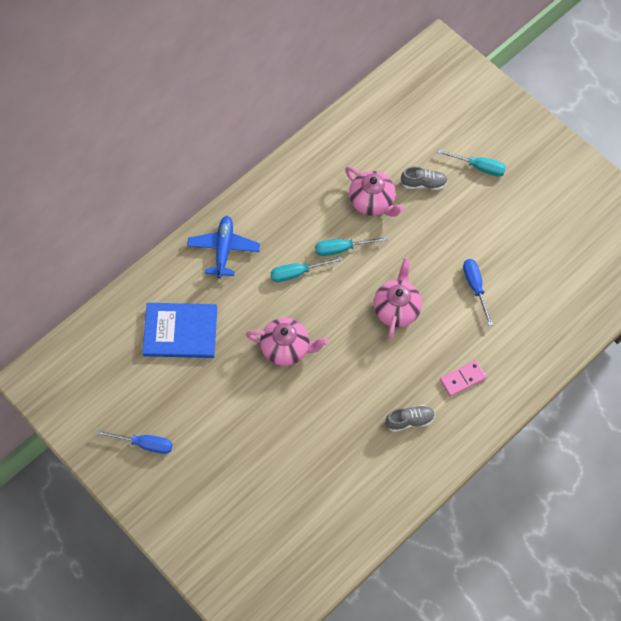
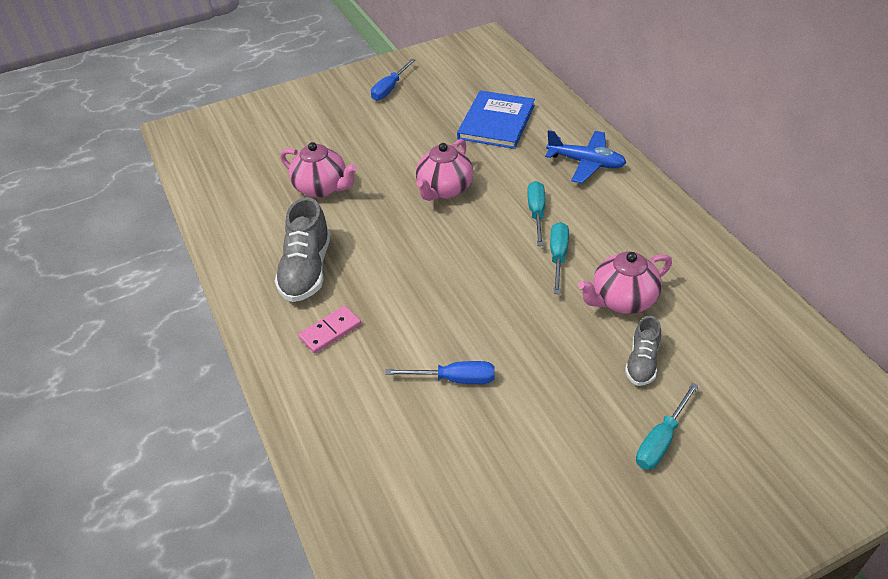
camera: 110 degrees right, 20 degrees down
(396, 309) = (455, 290): pink teapot -> pink teapot (322, 188)
(409, 421) = (306, 270): grey shoe -> grey shoe, size x1.73
(462, 379) = (330, 331): pink domino -> pink domino turned 60 degrees clockwise

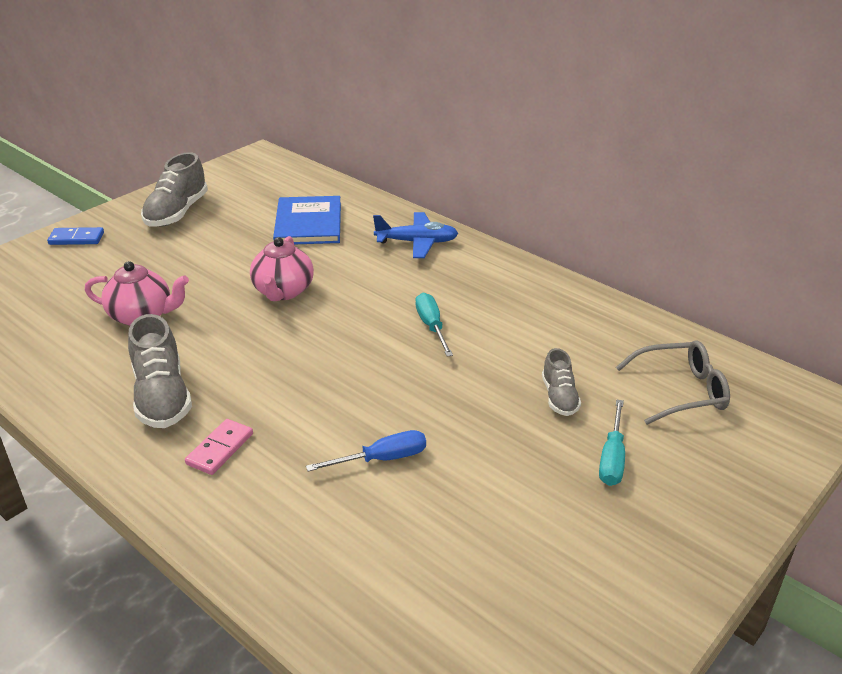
camera: 25 degrees left, 10 degrees down
(301, 100) = (76, 238): none -> blue domino
(390, 89) = (177, 213): blue screwdriver -> grey shoe
(536, 213) = (390, 294): turquoise screwdriver -> none
(622, 300) = (513, 349): pink teapot -> none
(767, 389) = (680, 391): none -> grey glasses

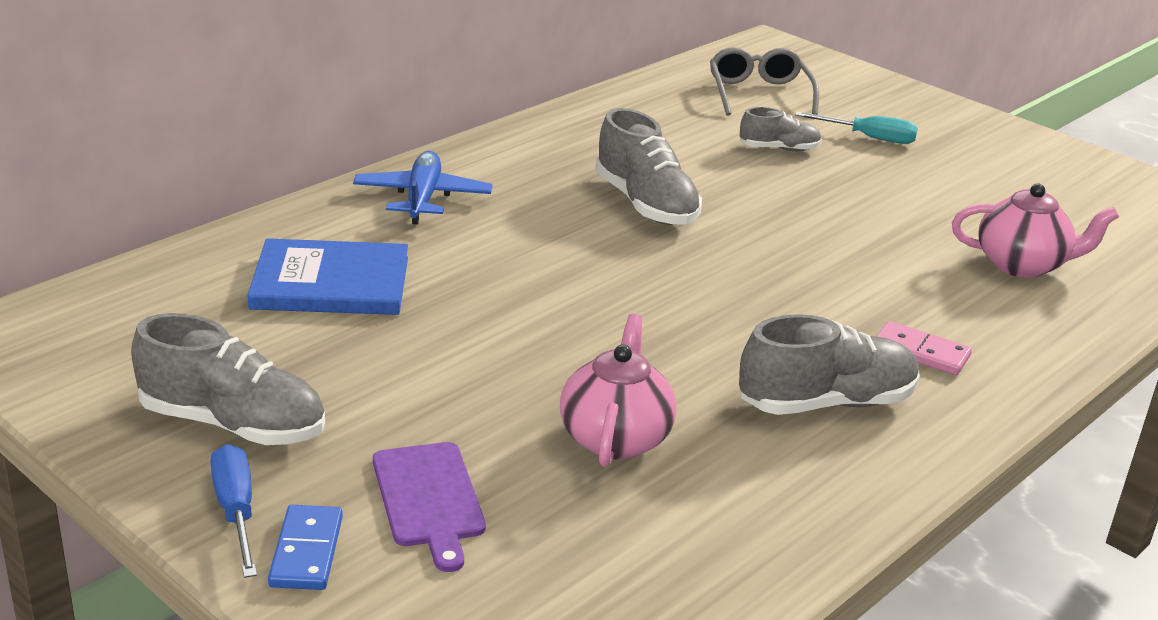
camera: 90 degrees left, 5 degrees down
(104, 264) = (429, 499): none -> purple cutting board
(283, 291) = (550, 307): pink teapot -> pink teapot (1022, 265)
(382, 459) = (906, 250): blue screwdriver -> blue screwdriver (236, 511)
(431, 326) = (645, 204): turquoise screwdriver -> grey shoe

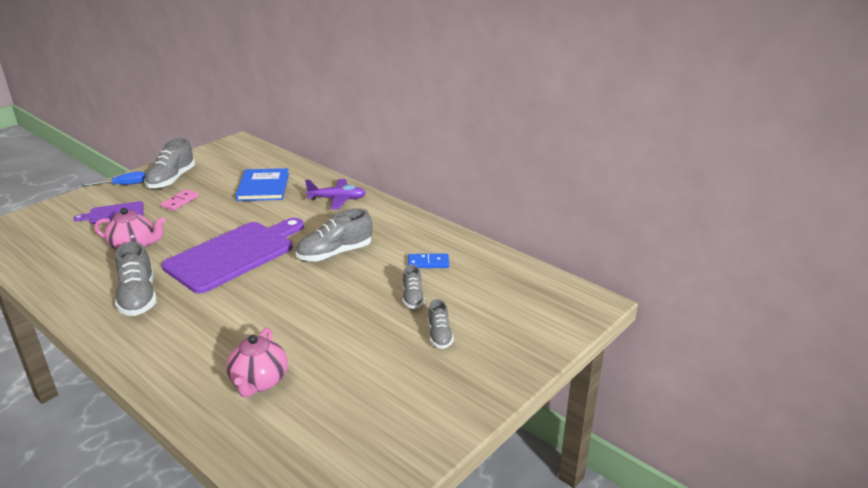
camera: 90 degrees right, 0 degrees up
(306, 551) = (97, 197): blue domino -> blue domino (428, 263)
(422, 198) = (337, 199): blue plane -> purple plane
(651, 304) = (234, 254): none -> purple cutting board
(759, 94) = (497, 294): grey glasses -> none
(869, 138) = (439, 335): turquoise screwdriver -> grey shoe
(920, 352) = (172, 330): pink domino -> pink domino (180, 201)

